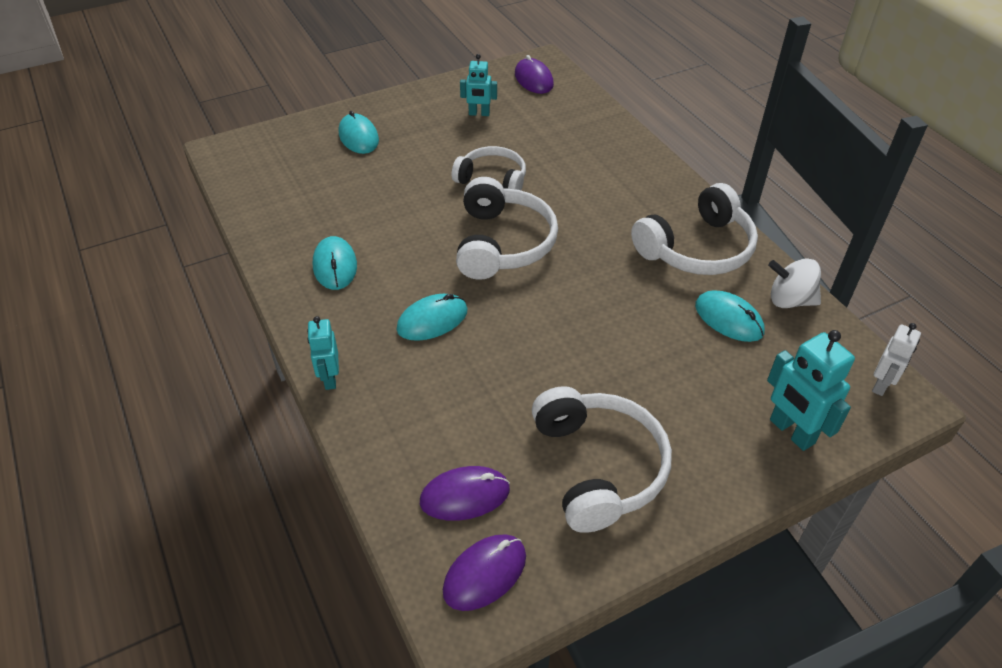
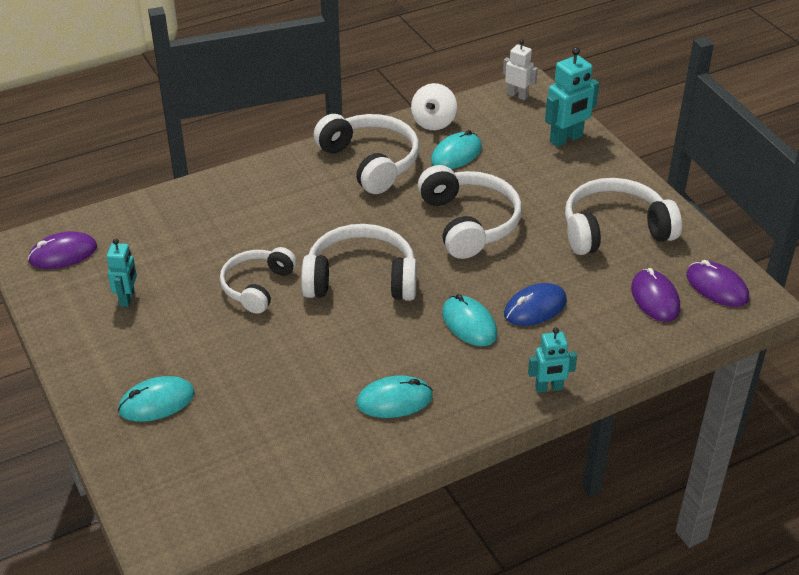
camera: 90 degrees left, 5 degrees down
(454, 375) = (535, 308): none -> blue mouse
(598, 325) = (469, 223): none -> white headphones

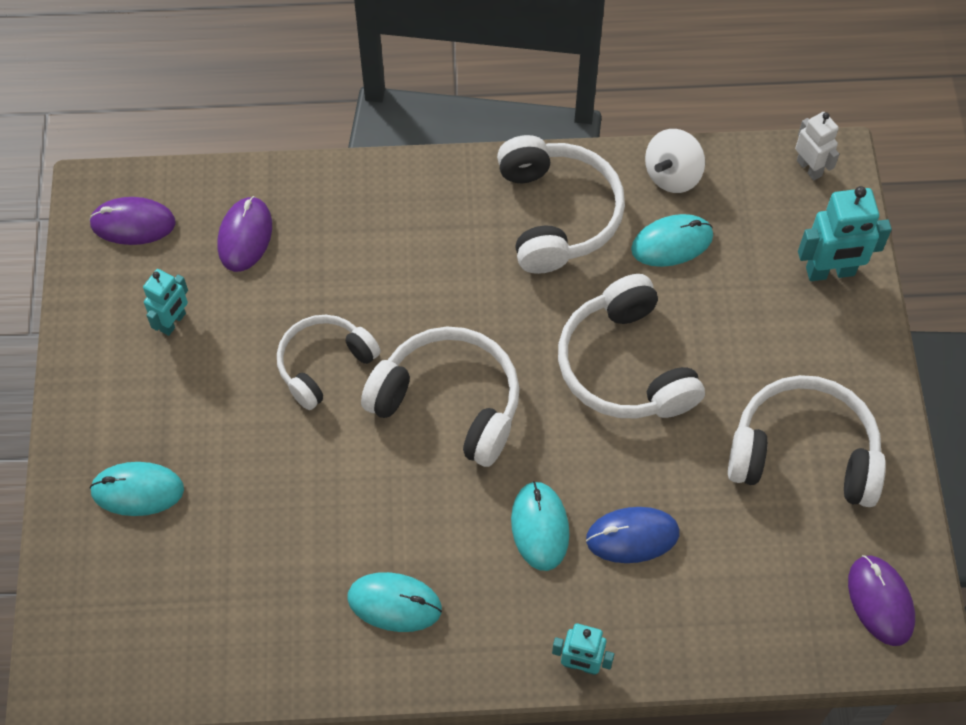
camera: 25 degrees right, 20 degrees up
(469, 223) = (625, 366): white headphones -> white headphones turned 150 degrees clockwise
(655, 298) = (790, 585): purple mouse -> purple mouse (245, 236)

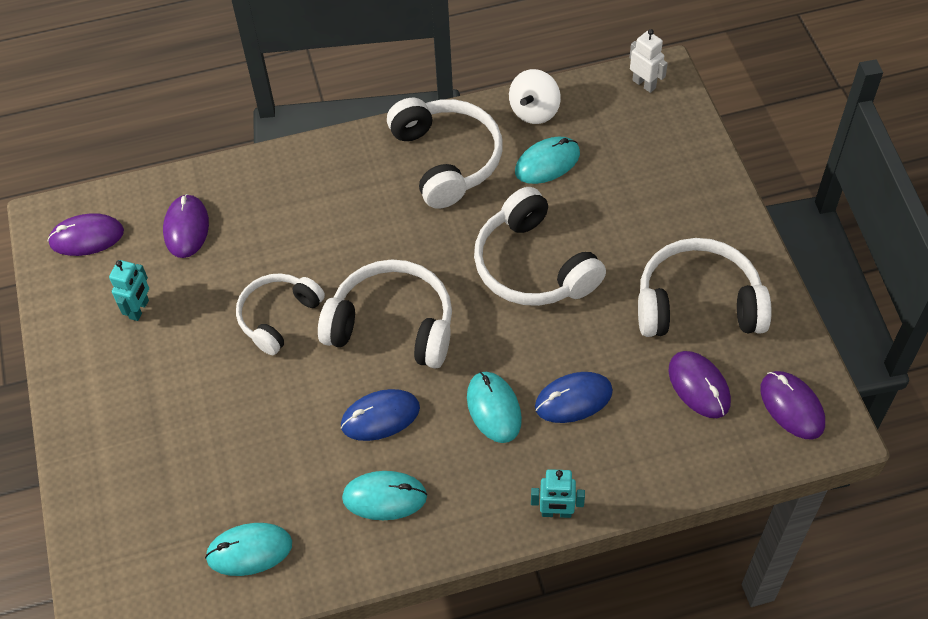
camera: 10 degrees left, 5 degrees down
(137, 490) = (138, 452): turquoise mouse -> turquoise mouse (249, 550)
(411, 508) = (380, 417): none -> blue mouse
(779, 553) = (699, 386): none -> purple mouse
(830, 272) = (682, 159): turquoise robot -> none

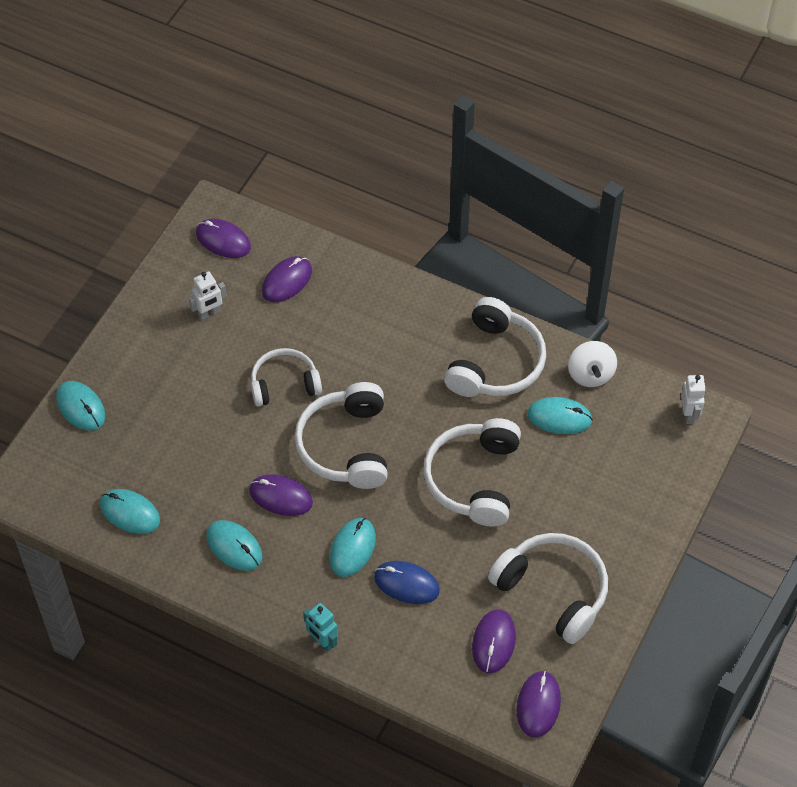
camera: 40 degrees right, 0 degrees up
(95, 492) = (81, 407): none -> turquoise mouse
(139, 309) = (209, 313): turquoise robot -> white robot
(380, 417) = (281, 496): blue mouse -> purple mouse
(392, 325) = (346, 446): white headphones -> white headphones turned 150 degrees counterclockwise
(534, 111) = (590, 374): white spinning top -> white spinning top turned 75 degrees counterclockwise

